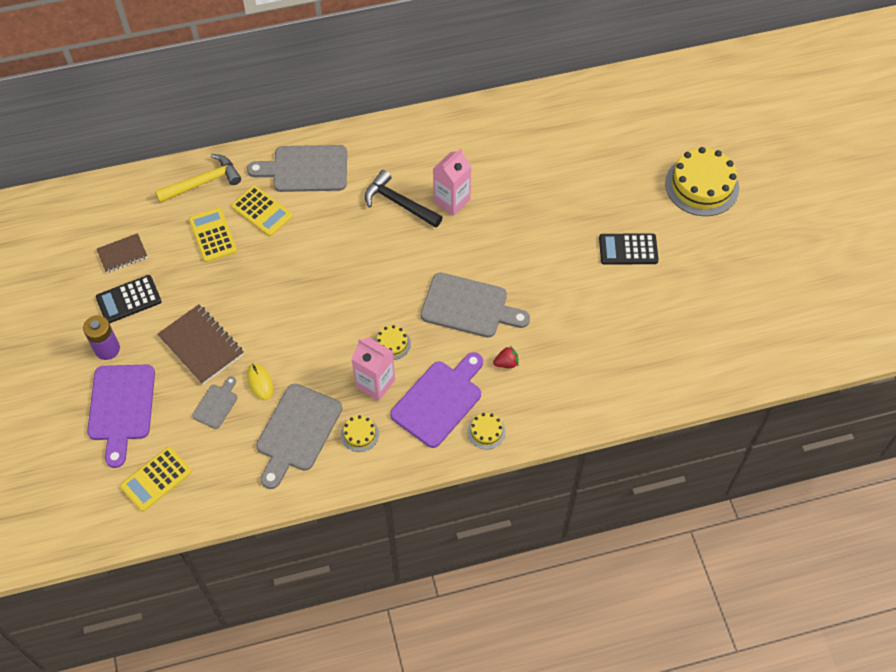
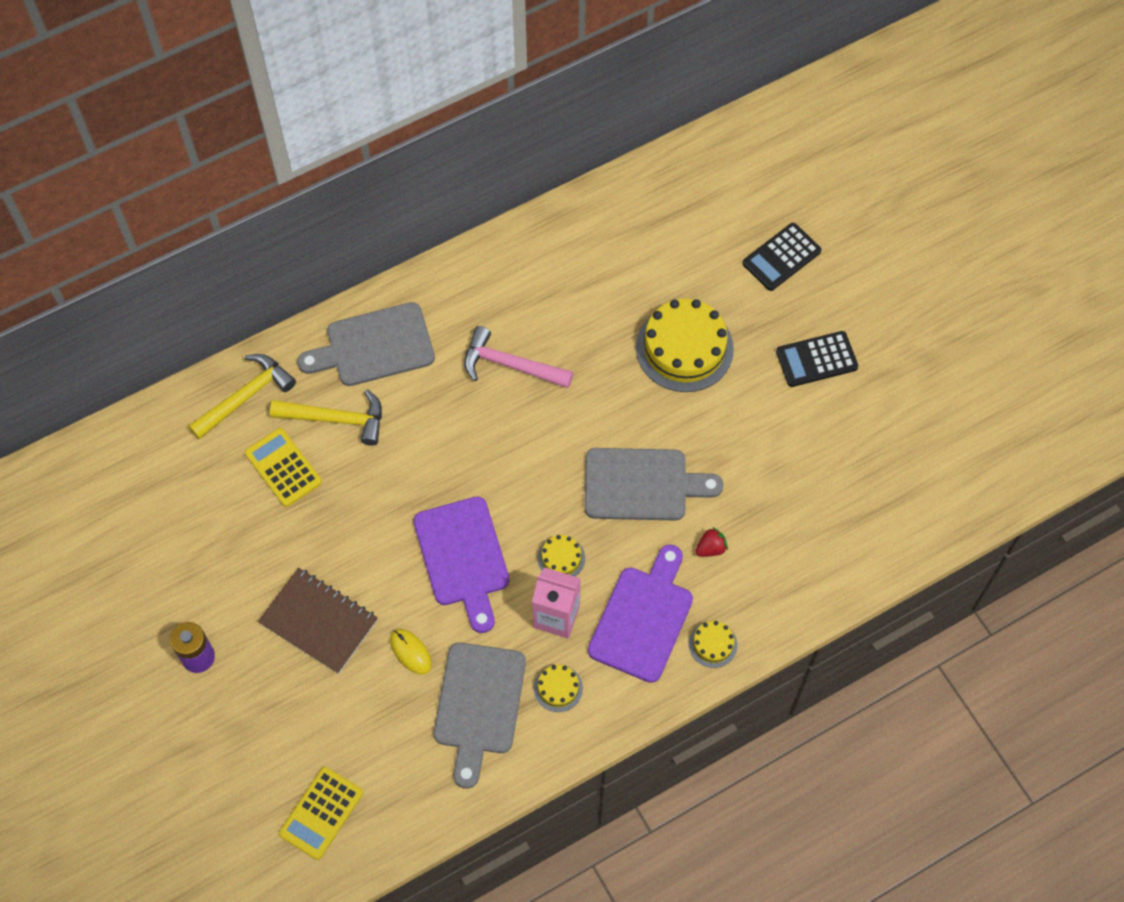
camera: 15 degrees left, 5 degrees up
(121, 407) = (244, 730): purple cutting board -> purple cutting board (463, 557)
(122, 254) = (172, 522): brown notebook -> none
(128, 299) = (203, 583): black calculator -> black calculator (781, 257)
(216, 404) = (364, 695): grey cutting board -> none
(262, 211) = (336, 419): yellow calculator -> yellow hammer
(399, 203) = (510, 365): black hammer -> pink hammer
(452, 200) = (576, 346): pink carton -> none
(702, 186) = (883, 251): yellow cake -> yellow cake (684, 348)

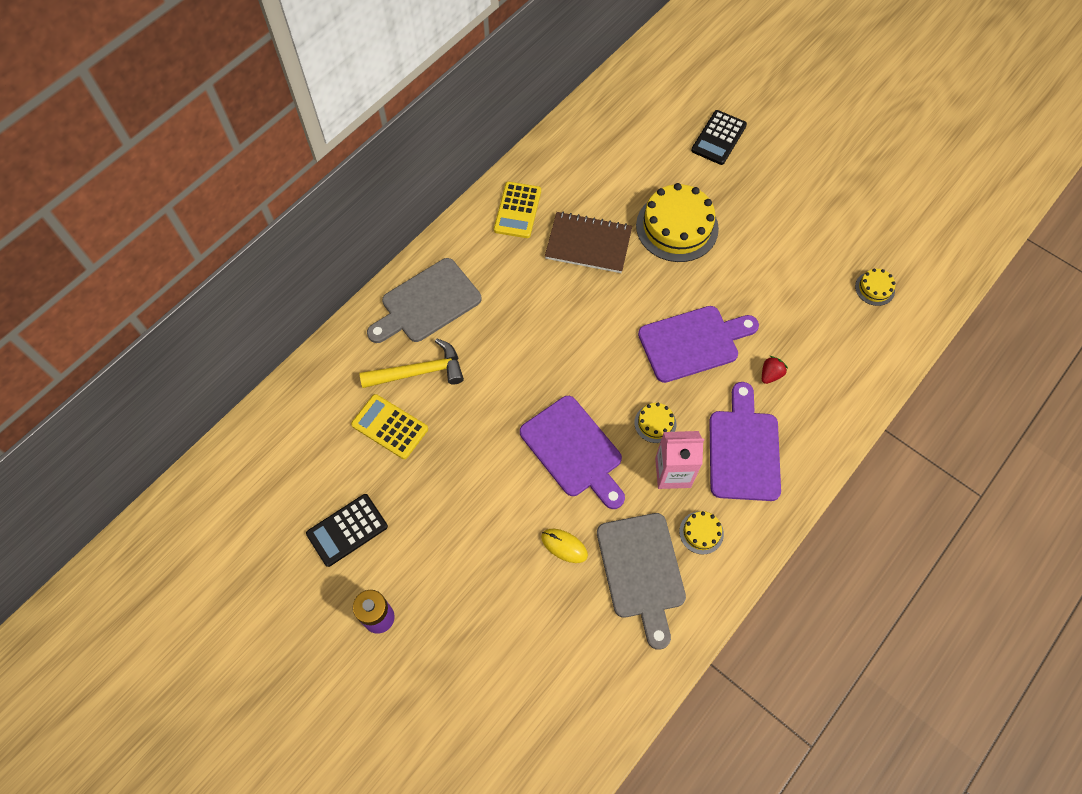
camera: 20 degrees left, 0 degrees up
(246, 396) = (334, 378): yellow hammer -> none
(319, 622) = (474, 548): brown notebook -> brown notebook (588, 244)
(321, 813) = (546, 719): yellow calculator -> yellow calculator (517, 210)
(510, 365) = (545, 283): pink hammer -> none
(642, 484) = (693, 342): grey cutting board -> purple cutting board
(713, 644) = (809, 451): yellow cake -> yellow cake (874, 288)
(816, 359) = (781, 204): black calculator -> black calculator (347, 530)

